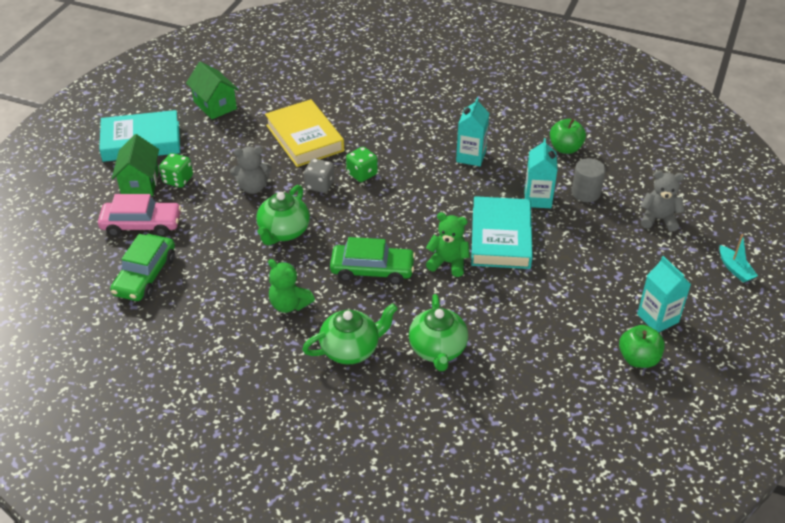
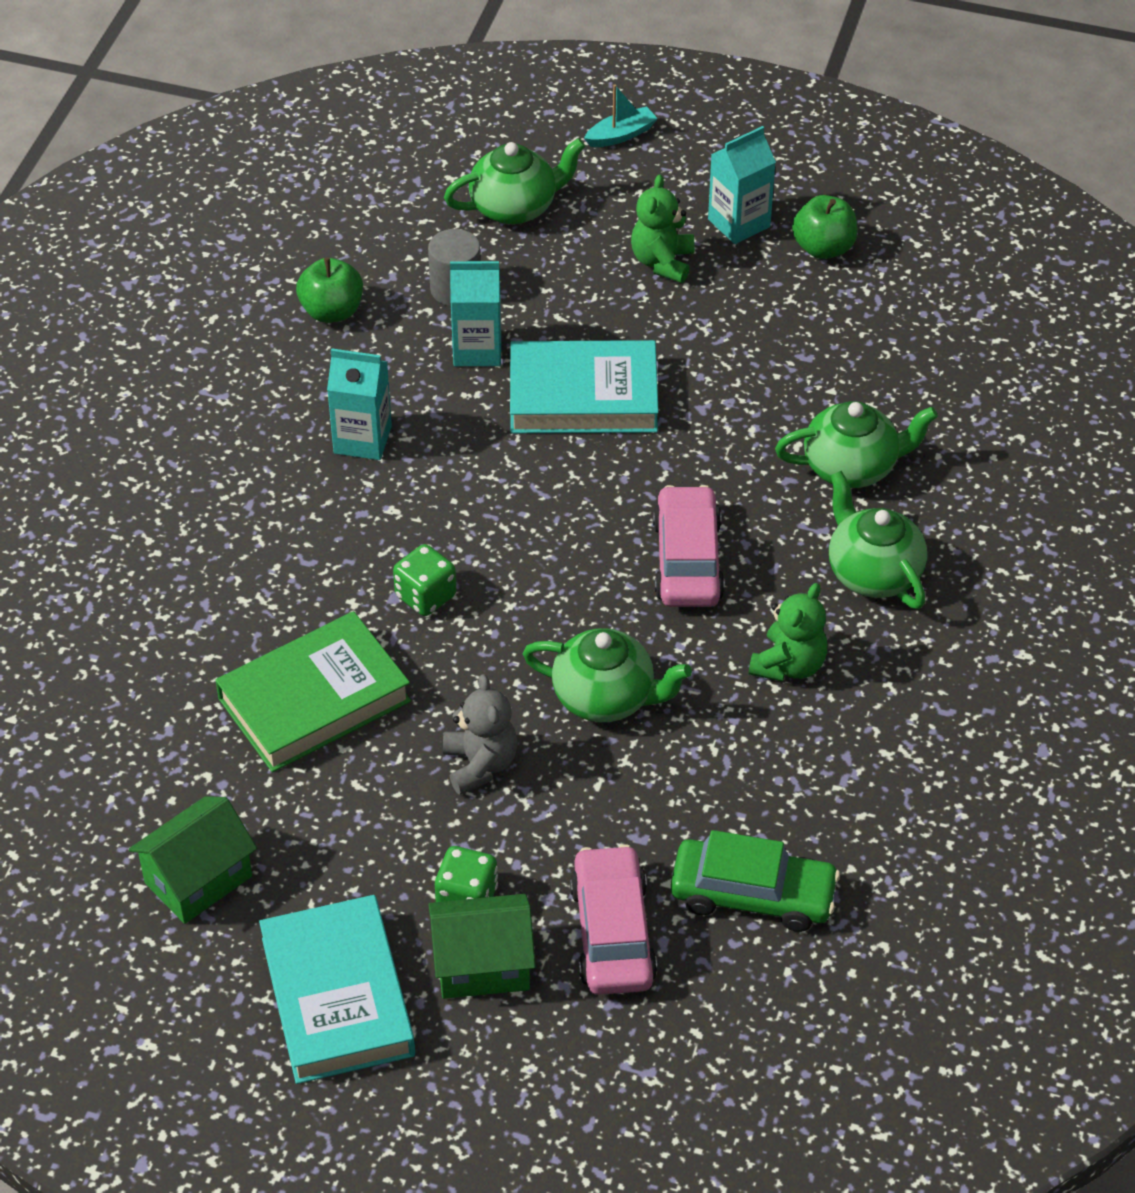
camera: 95 degrees left, 5 degrees up
(304, 138) = (314, 700): yellow book -> green book
(320, 185) = (465, 658): grey dice -> none
(372, 270) = (687, 560): green car -> pink car
(448, 263) = (654, 462): green teddy bear -> green teddy bear (662, 262)
(658, 219) = (515, 207): grey teddy bear -> green teapot

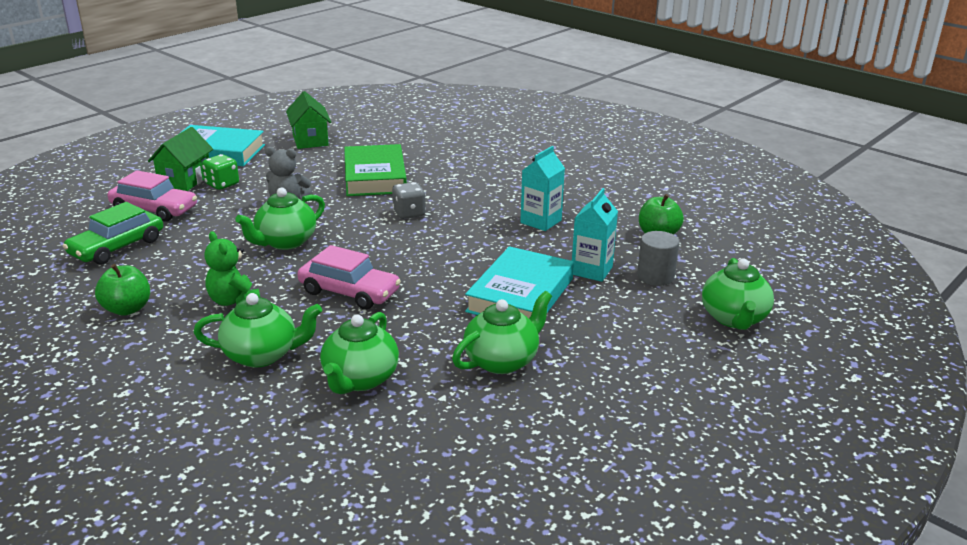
camera: 115 degrees right, 20 degrees down
(425, 596) = (409, 213): green dice -> grey dice
(621, 135) = (811, 389): turquoise boat -> none
(662, 262) = (638, 363): green teddy bear -> none
(733, 367) = (502, 360): none -> green teapot
(739, 223) = (667, 415): turquoise carton -> none
(823, 248) = (610, 452): green apple -> green apple (127, 309)

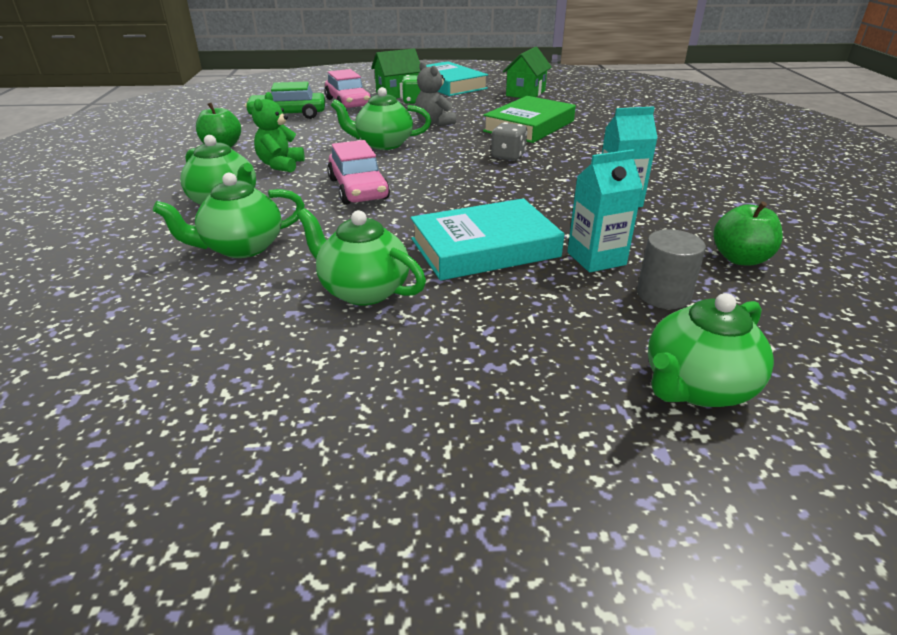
camera: 45 degrees right, 5 degrees up
(502, 360) = (363, 290): green teapot -> green teapot turned 150 degrees counterclockwise

